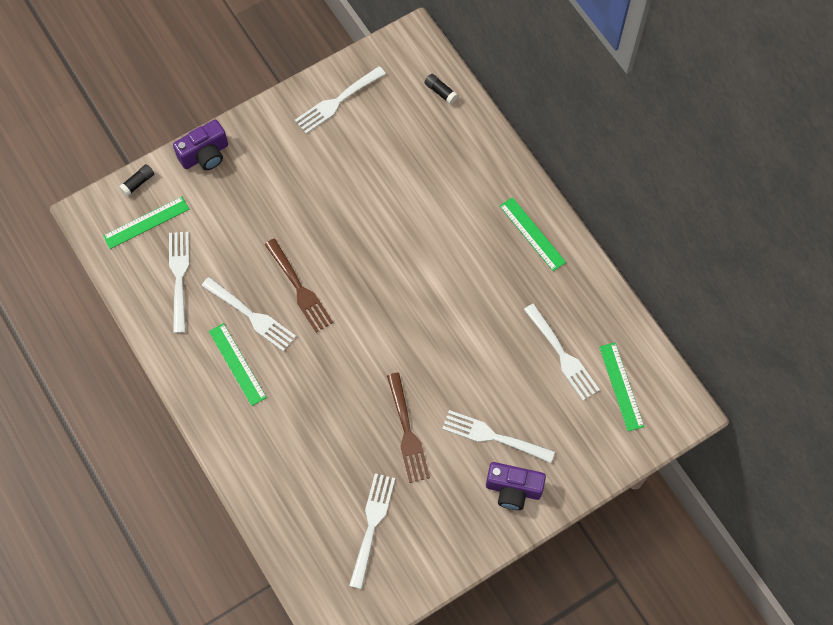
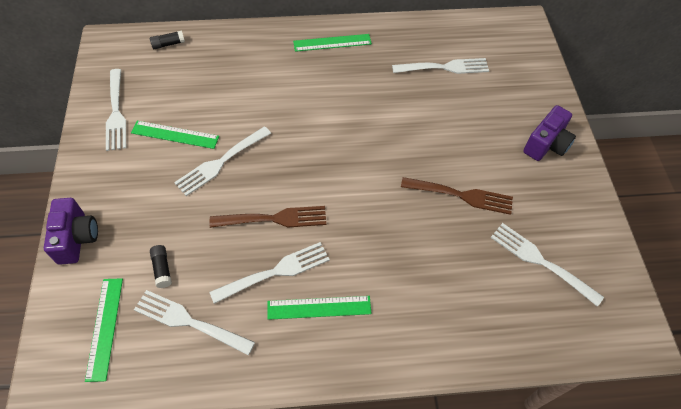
camera: 65 degrees left, 10 degrees down
(138, 183) = (54, 316): black glue stick -> black glue stick (162, 269)
(493, 436) = (493, 138): white fork -> white fork (221, 162)
(621, 386) = (488, 46): green ruler -> green ruler (175, 134)

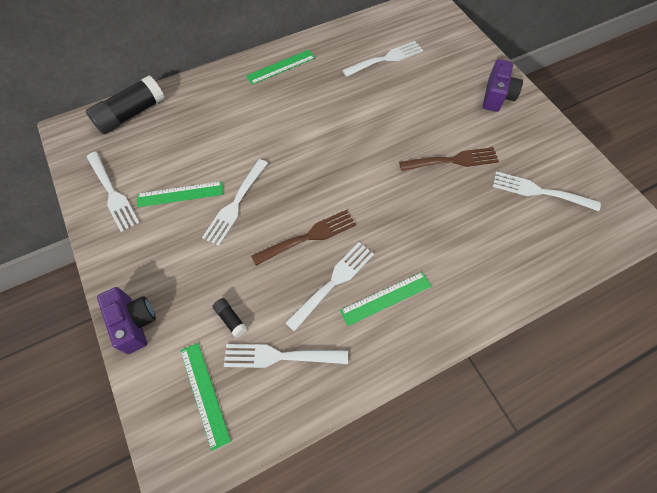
camera: 20 degrees left, 5 degrees up
(168, 44) = (131, 114): black glue stick -> black glue stick, size x2.21

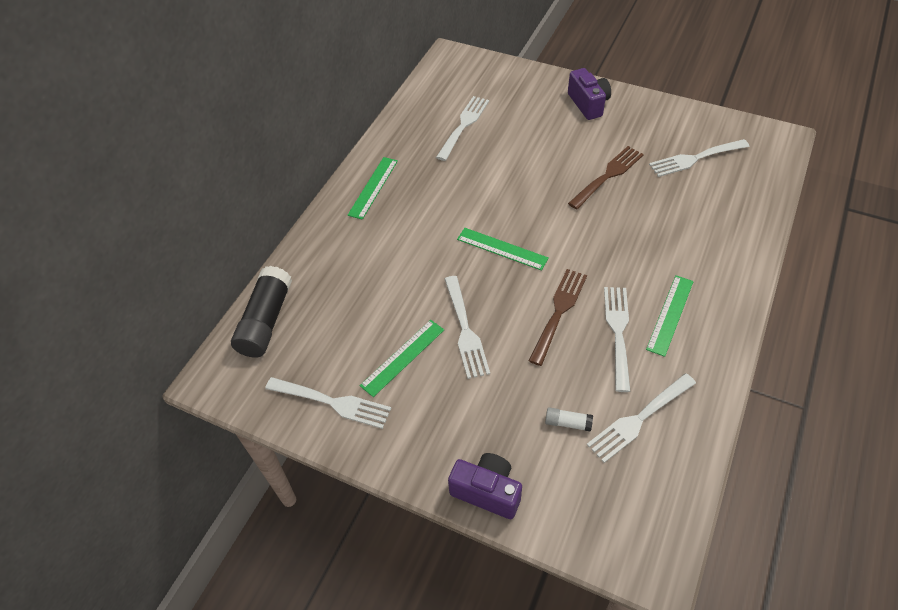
camera: 35 degrees left, 10 degrees down
(204, 394) = (612, 495): green ruler -> green ruler (502, 249)
(231, 319) = (567, 423): black glue stick -> white glue stick

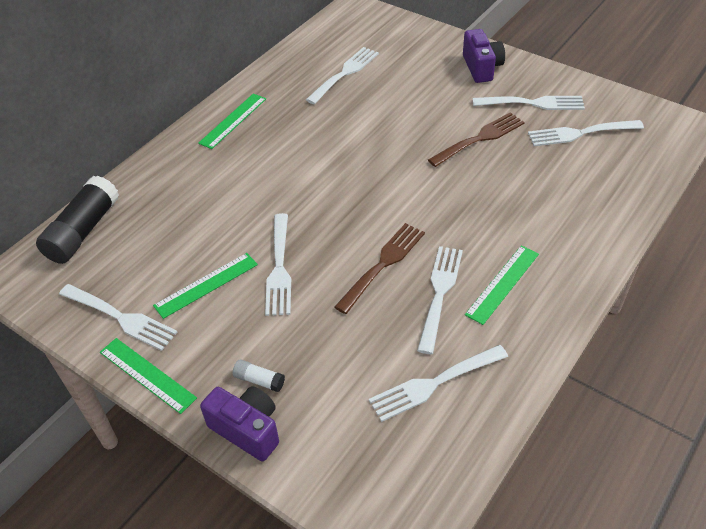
camera: 10 degrees right, 5 degrees down
(502, 249) = (344, 195): green ruler -> green ruler (147, 375)
(567, 423) = (355, 375): white glue stick -> white glue stick (259, 380)
(645, 134) = (533, 103): none -> white fork

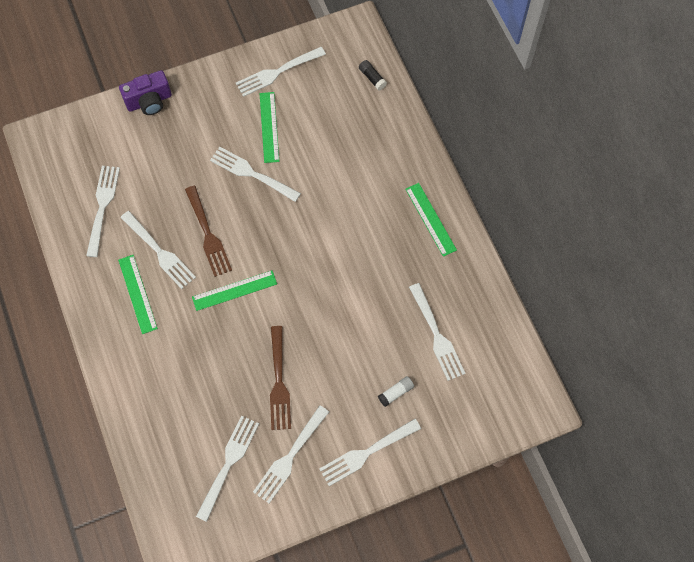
camera: 120 degrees right, 20 degrees up
(83, 231) = (372, 78): black glue stick -> black glue stick, size x0.45
(147, 375) = (223, 70): green ruler -> green ruler (234, 290)
(259, 380) = (176, 121): white glue stick -> white glue stick (396, 393)
(481, 68) = (366, 453): purple camera -> white fork

